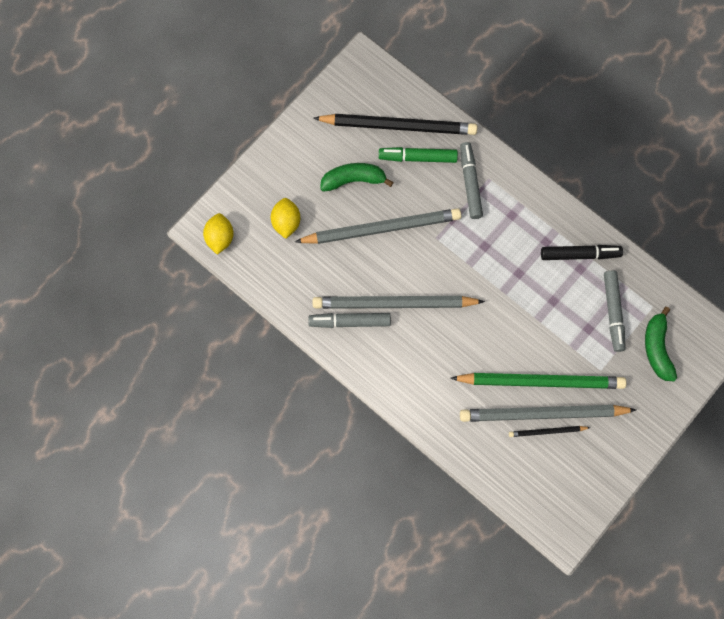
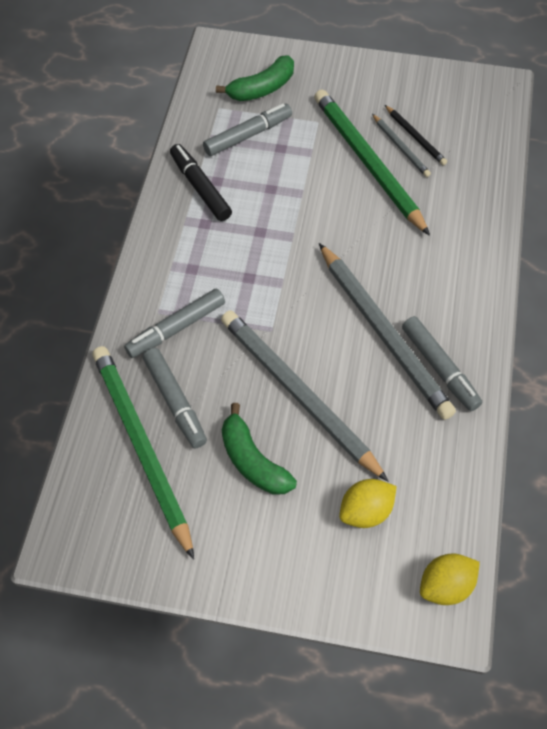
camera: 120 degrees left, 15 degrees down
(398, 126) = (141, 447): black pencil -> green pencil
(417, 158) = (175, 402): green marker -> grey marker
(543, 414) = (401, 147): grey pencil -> grey pencil, size x0.46

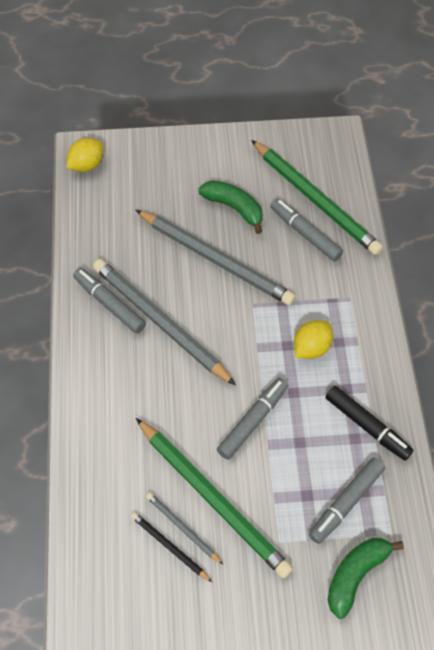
camera: 165 degrees right, 0 degrees up
(176, 328) = (329, 287): grey marker -> grey marker (253, 421)
(366, 511) = (147, 194): yellow lemon -> yellow lemon (311, 348)

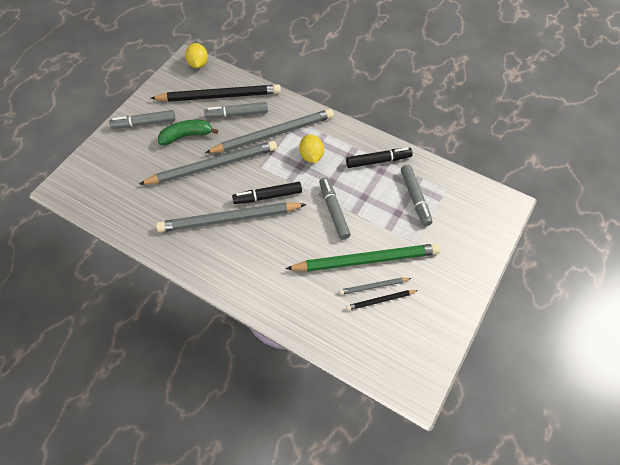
camera: 55 degrees left, 0 degrees up
(86, 165) = (75, 192): yellow lemon -> yellow lemon (198, 64)
(109, 304) = (192, 239): grey marker -> grey marker (144, 123)
(218, 340) = (267, 196): none -> black marker
(309, 288) = (273, 134): none -> grey pencil
(315, 200) = (219, 96): green pencil -> black pencil
(355, 575) = (458, 219): green banana -> none

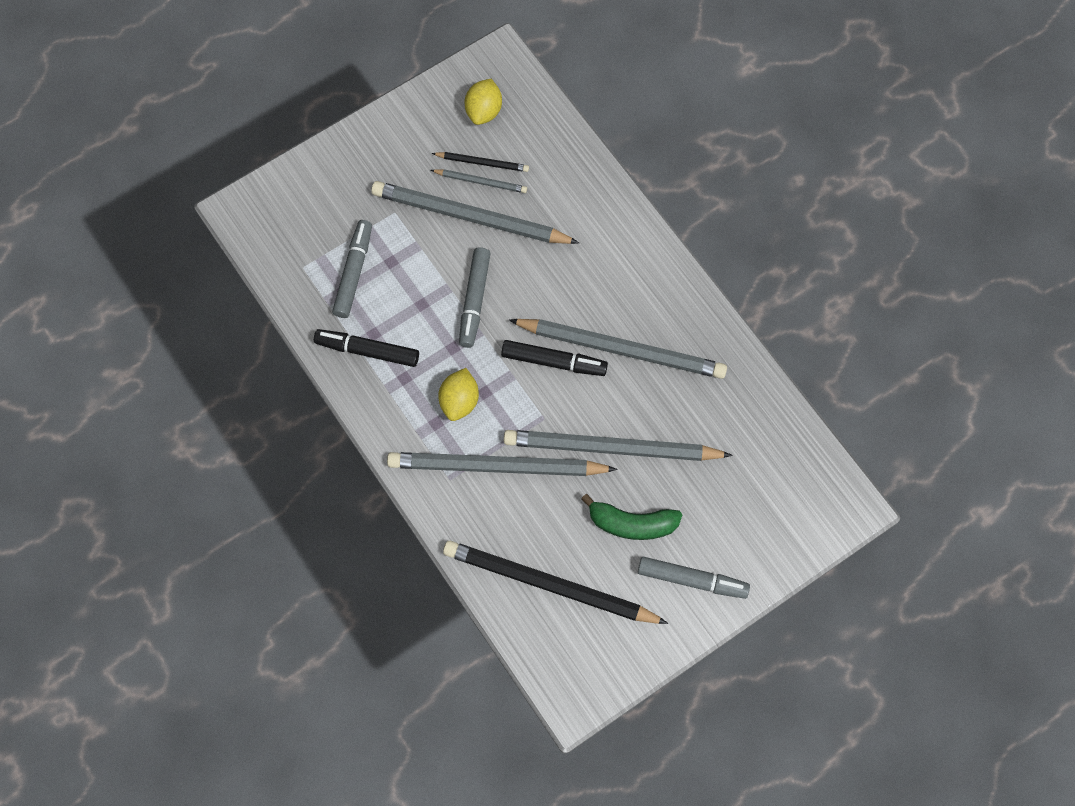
camera: 155 degrees left, 10 degrees up
(198, 64) = (558, 680): yellow lemon -> yellow lemon (484, 111)
(237, 114) = (536, 532): grey marker -> none
(366, 260) = (470, 217): green pencil -> grey pencil

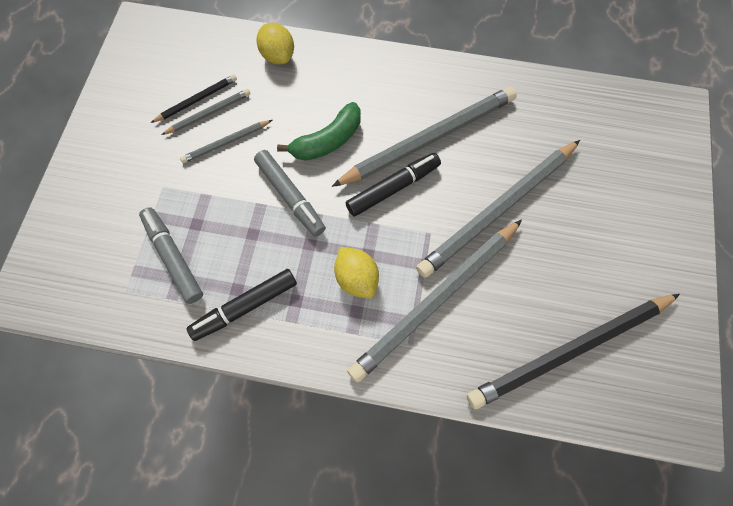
camera: 45 degrees left, 0 degrees up
(470, 217) = (226, 143): grey pencil -> grey pencil, size x0.46
(484, 111) = (162, 66): yellow lemon -> yellow lemon (278, 56)
(632, 524) = (570, 248): green banana -> green banana (328, 141)
(692, 580) = (651, 248): grey marker -> none

